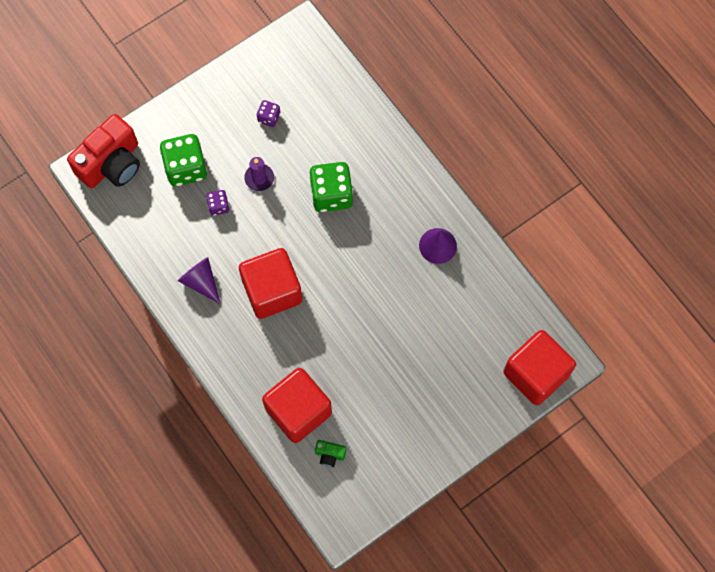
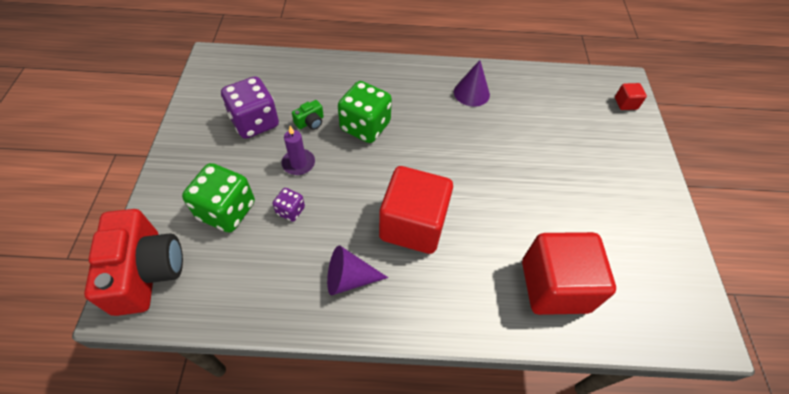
camera: 55 degrees left, 15 degrees down
(269, 118) = (255, 122): purple dice -> purple dice, size x2.00
(330, 454) = (619, 289): green camera -> green camera (310, 122)
(535, 374) = (625, 103): red cube -> red cube, size x0.41

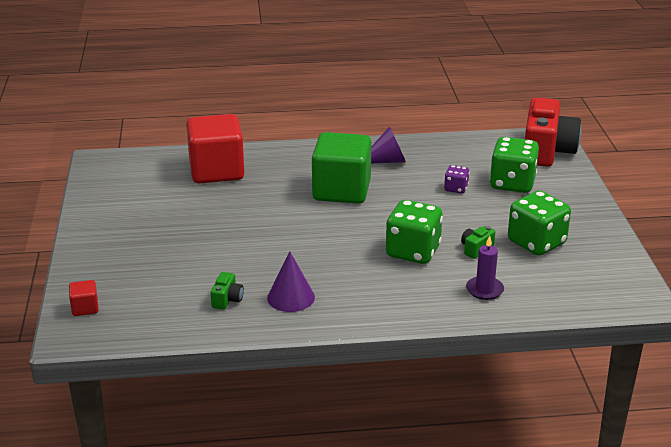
camera: 175 degrees right, 25 degrees down
(146, 271) = (546, 151): red camera -> red camera turned 150 degrees counterclockwise
(255, 122) = (536, 243): purple dice -> green dice
(298, 163) = (468, 217): purple candle -> purple candle (484, 290)
(413, 225) = (341, 190): red cube -> green cube
(519, 97) = (227, 299): none -> green camera

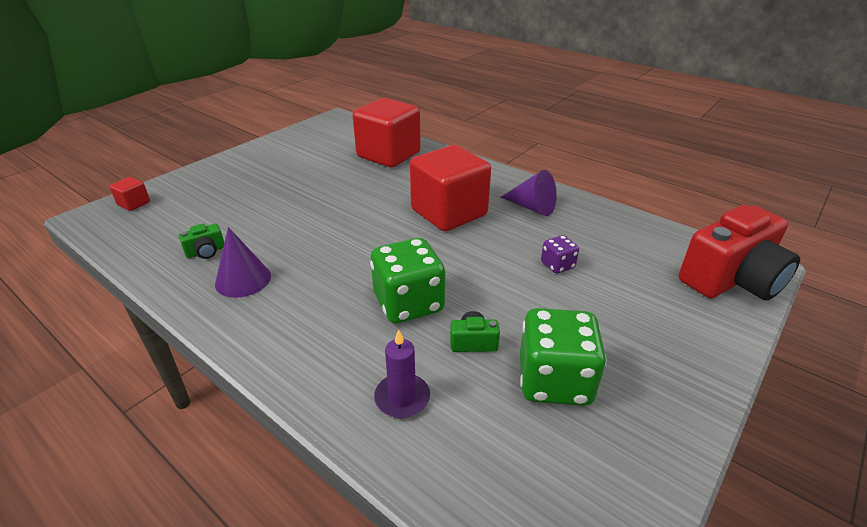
camera: 45 degrees right, 5 degrees up
(341, 190) = (449, 213): green cube -> red cube
(512, 184) = (631, 293): green dice -> none

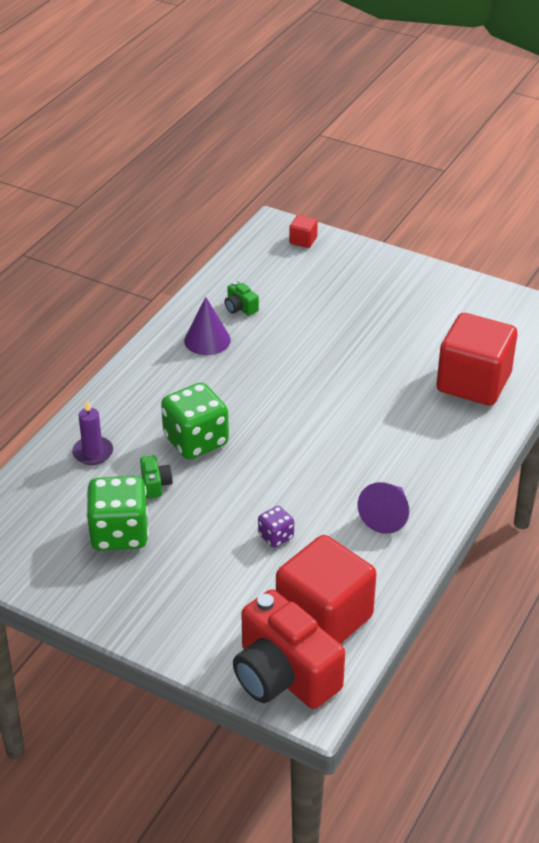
camera: 80 degrees right, 5 degrees up
(449, 213) = (353, 449): red cube -> red cube (324, 617)

